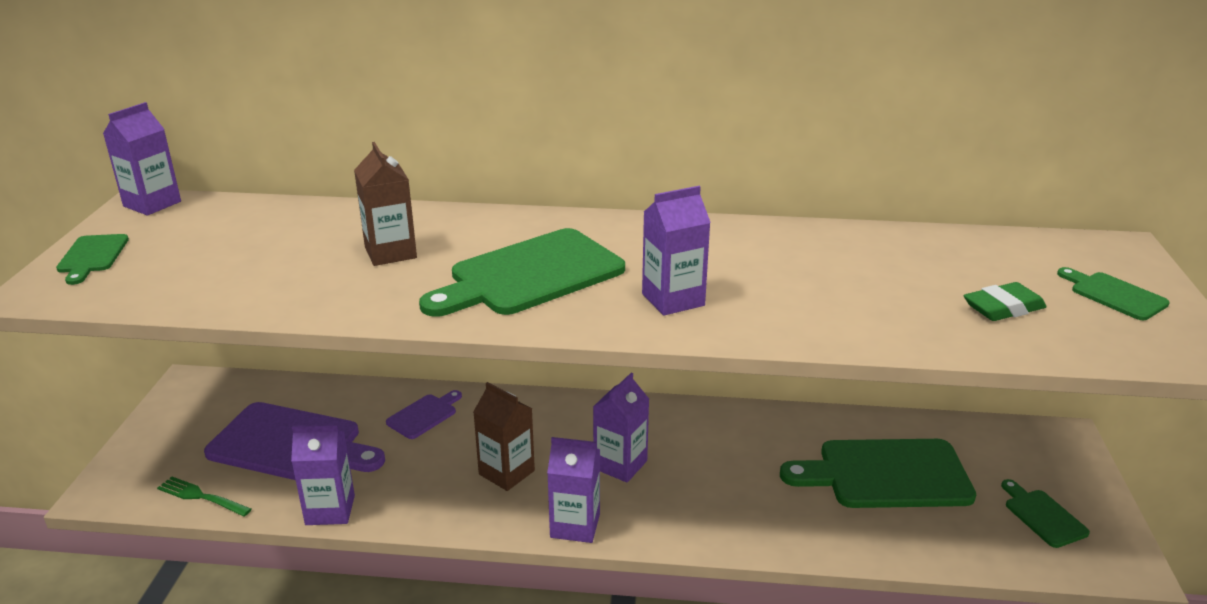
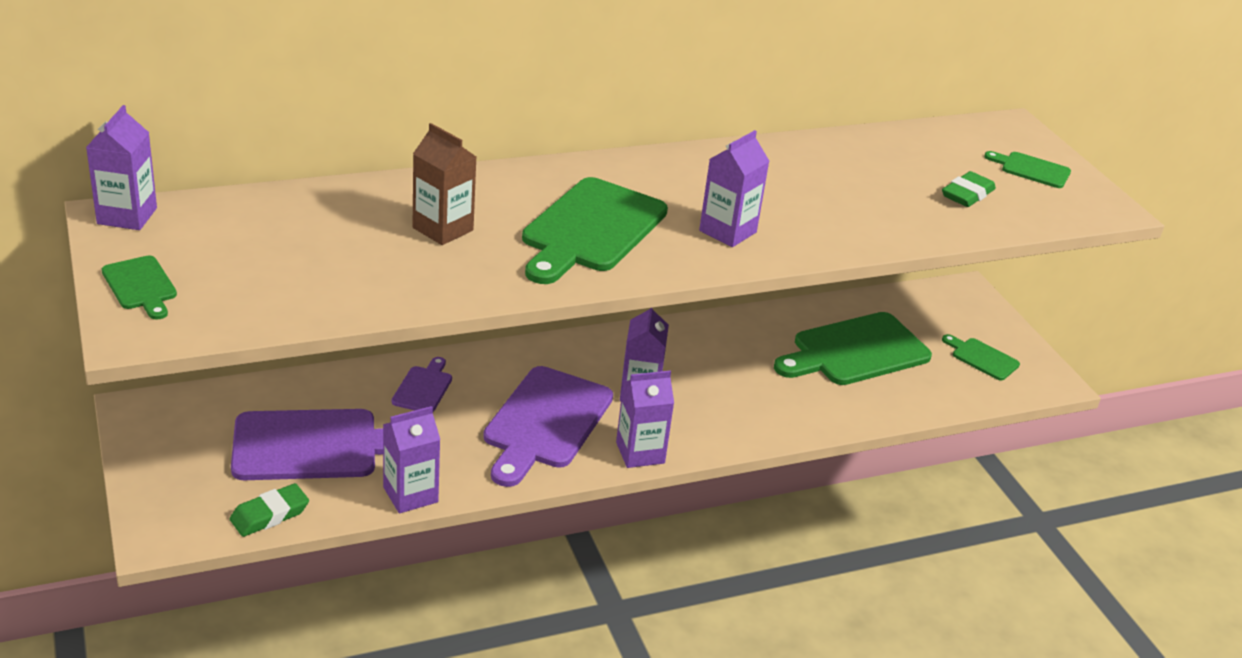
camera: 30 degrees left, 5 degrees up
(201, 497) = (269, 515): green fork -> green eraser
(506, 472) = (545, 422): brown carton -> purple cutting board

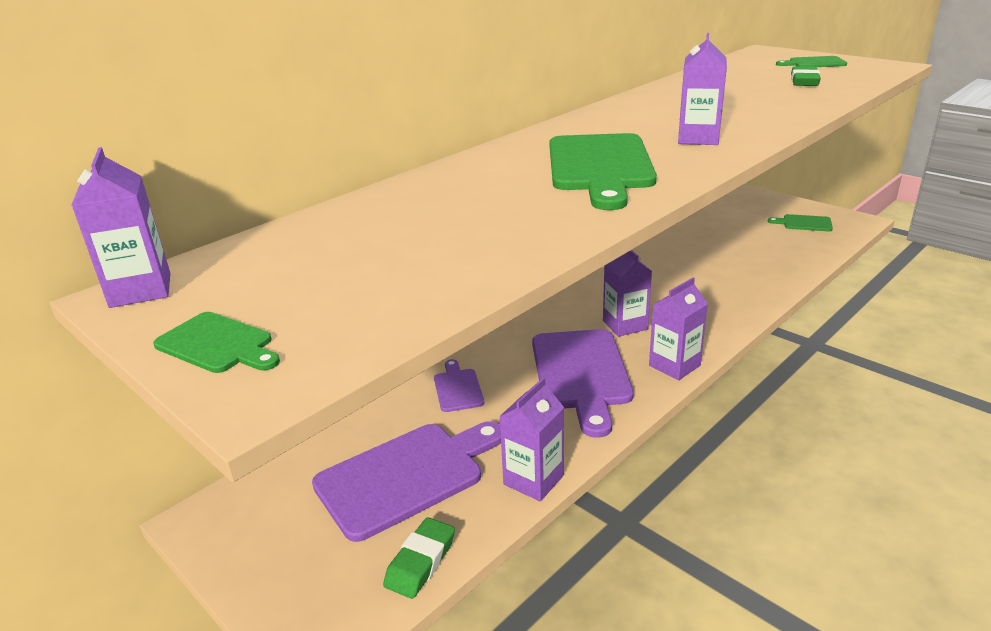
camera: 20 degrees left, 5 degrees down
(443, 229) = (479, 202): brown carton -> none
(855, 351) = (729, 247): green cutting board -> none

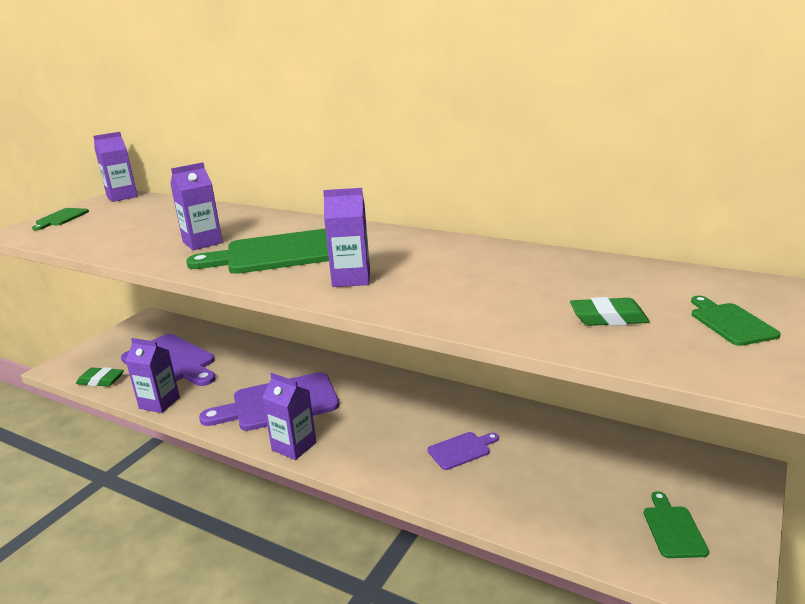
camera: 75 degrees right, 5 degrees down
(457, 388) = (259, 359): purple cutting board -> purple cutting board (461, 450)
(625, 325) = (356, 414): purple carton -> purple carton (202, 242)

